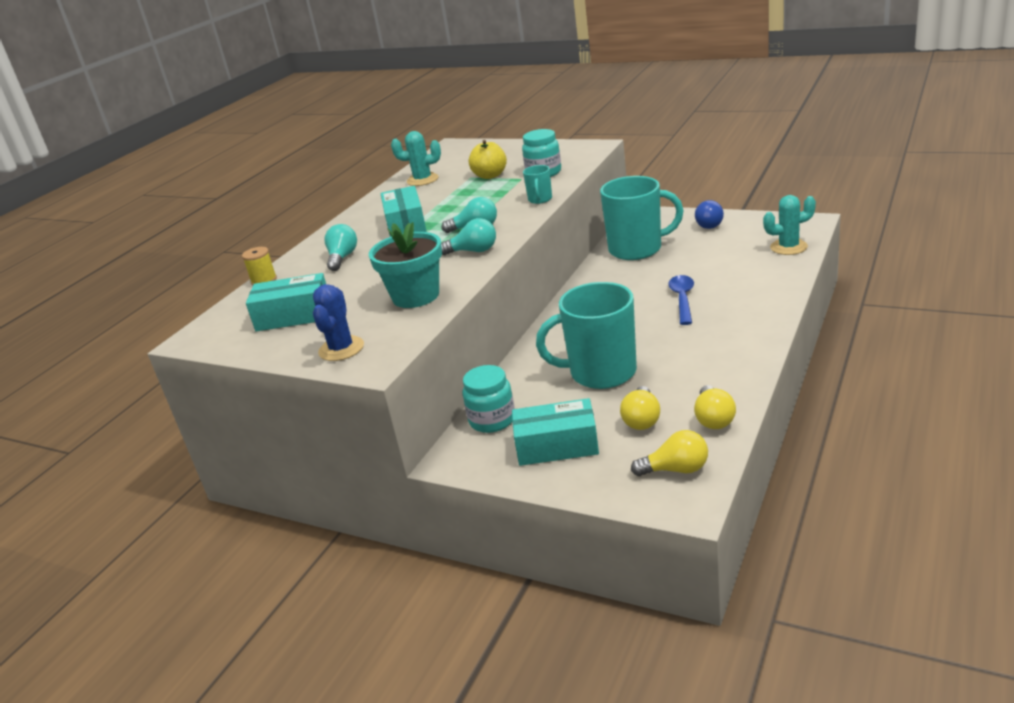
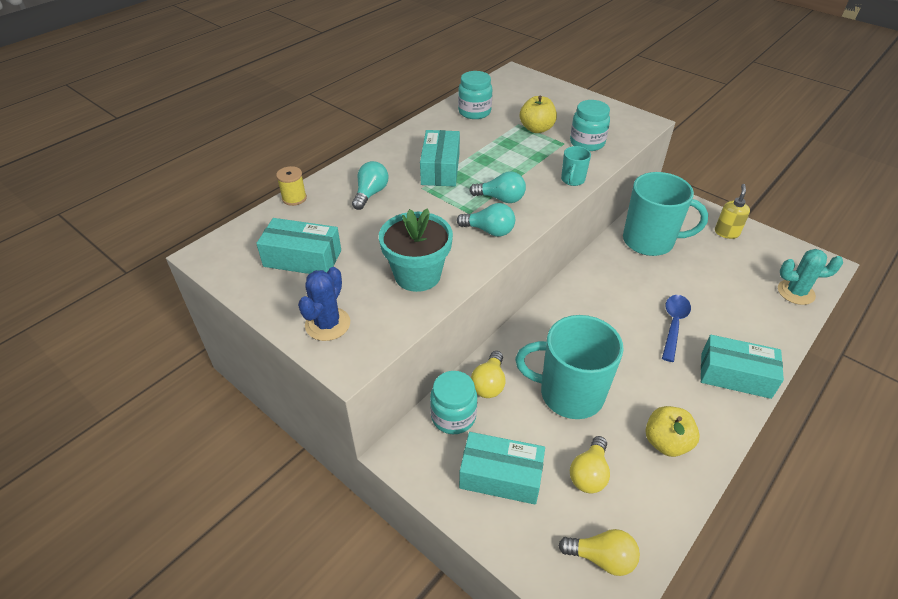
camera: 10 degrees right, 15 degrees up
(422, 180) = (474, 112): turquoise cactus -> turquoise jar
(706, 378) = (666, 442): none -> yellow apple
(708, 224) = (726, 232): blue light bulb -> yellow soap dispenser
(713, 419) = (657, 502): yellow light bulb -> yellow light bulb (489, 383)
(753, 317) = (735, 375): none -> turquoise box

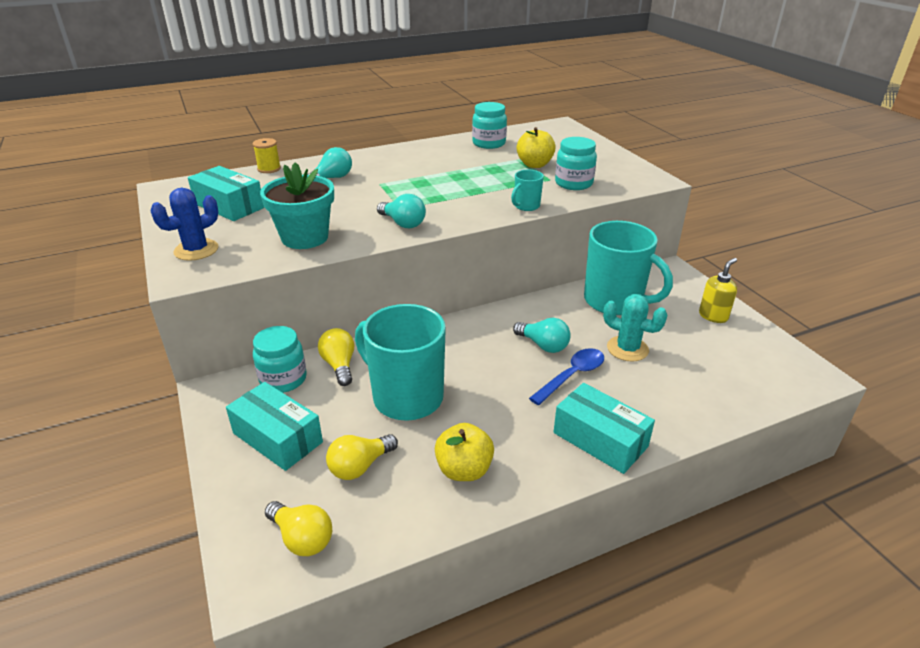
camera: 25 degrees right, 10 degrees down
(440, 169) = (411, 174): turquoise box -> none
(489, 383) = (339, 365): yellow light bulb -> yellow light bulb turned 120 degrees clockwise
(501, 199) = (440, 204): turquoise light bulb -> turquoise light bulb (543, 345)
(795, 292) = (750, 390): turquoise cactus -> turquoise cactus (627, 349)

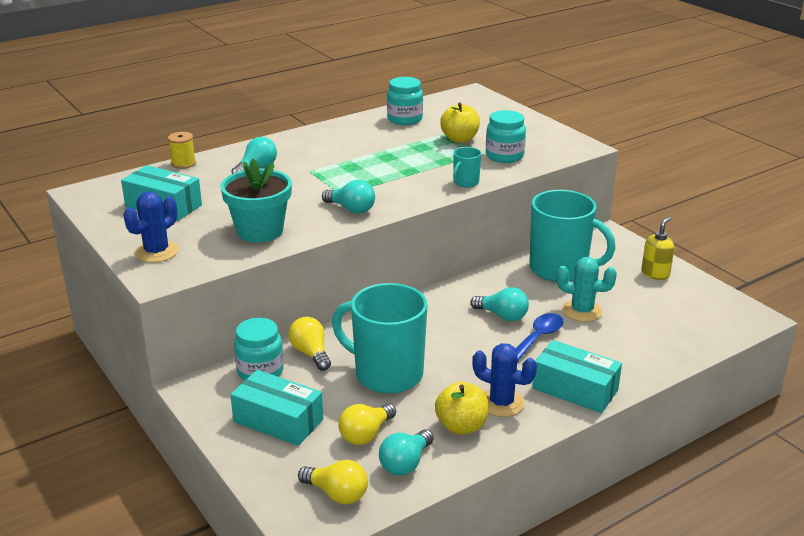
camera: 10 degrees left, 5 degrees down
(389, 509) = (405, 463): none -> turquoise light bulb
(515, 446) = (501, 403): none -> blue cactus

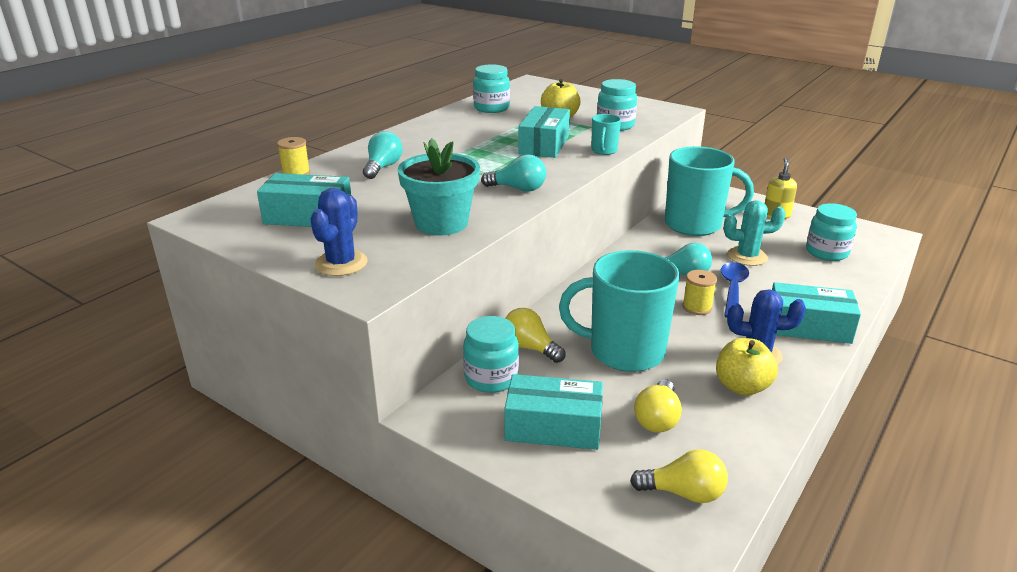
camera: 20 degrees left, 0 degrees up
(405, 463) = (723, 439): turquoise light bulb -> none
(416, 167) = (544, 145): none -> turquoise box
(486, 349) = (697, 307): none -> yellow spool
(668, 322) = (826, 252): none -> turquoise jar

